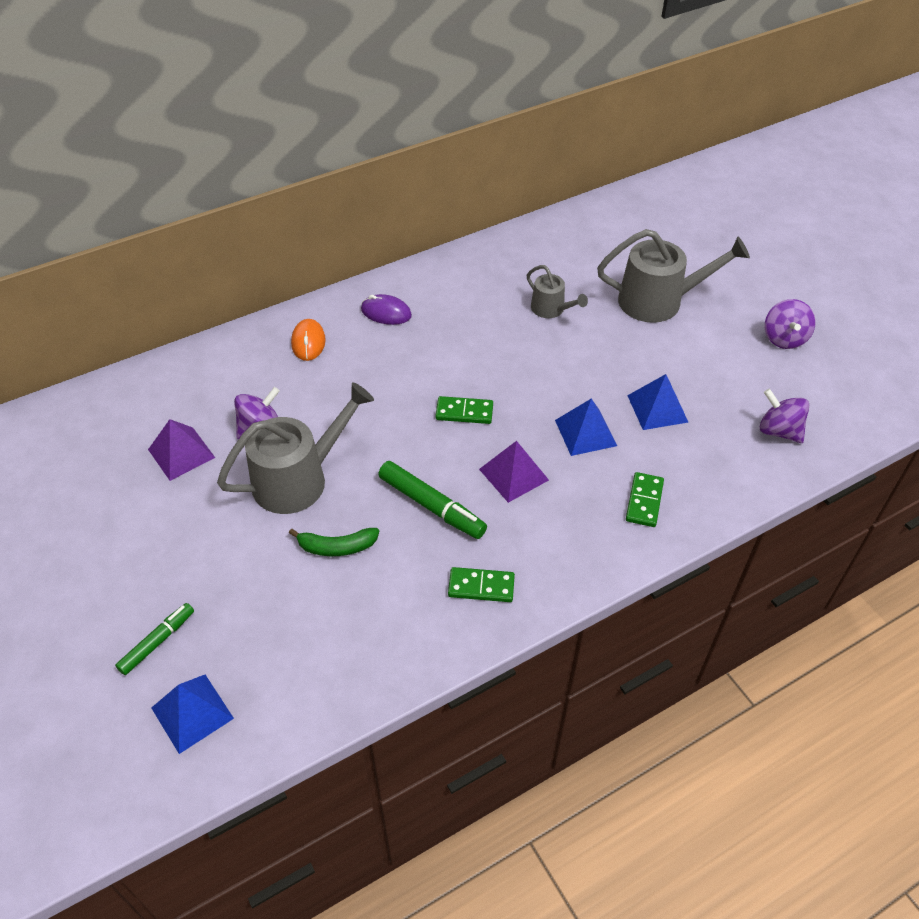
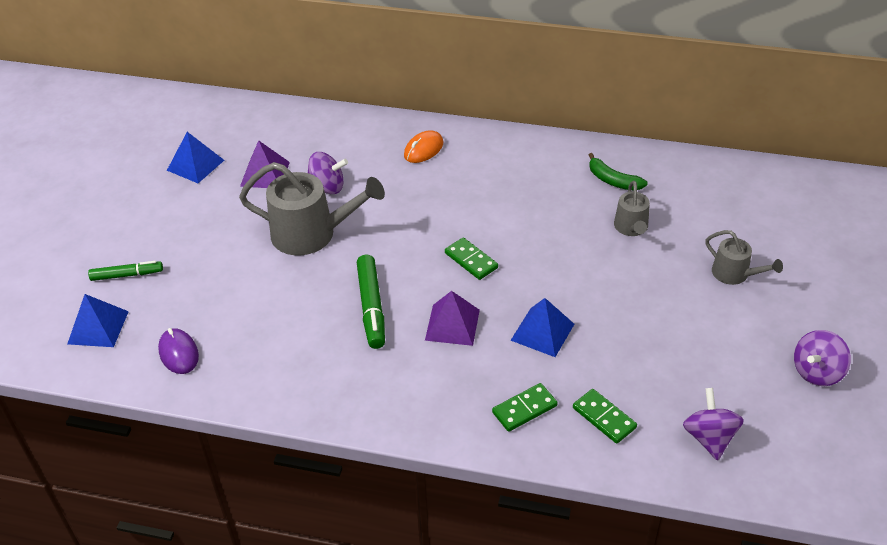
camera: 45 degrees right, 5 degrees down
(337, 547) = (283, 291): green banana -> green banana (613, 180)
(386, 312) = (501, 159): purple mouse -> purple mouse (179, 353)
(481, 586) = (339, 380): green domino -> green domino (604, 418)
(657, 408) = (624, 352): blue pyramid -> blue pyramid (195, 165)
(658, 301) = (734, 274): grey watering can -> grey watering can, size x0.54

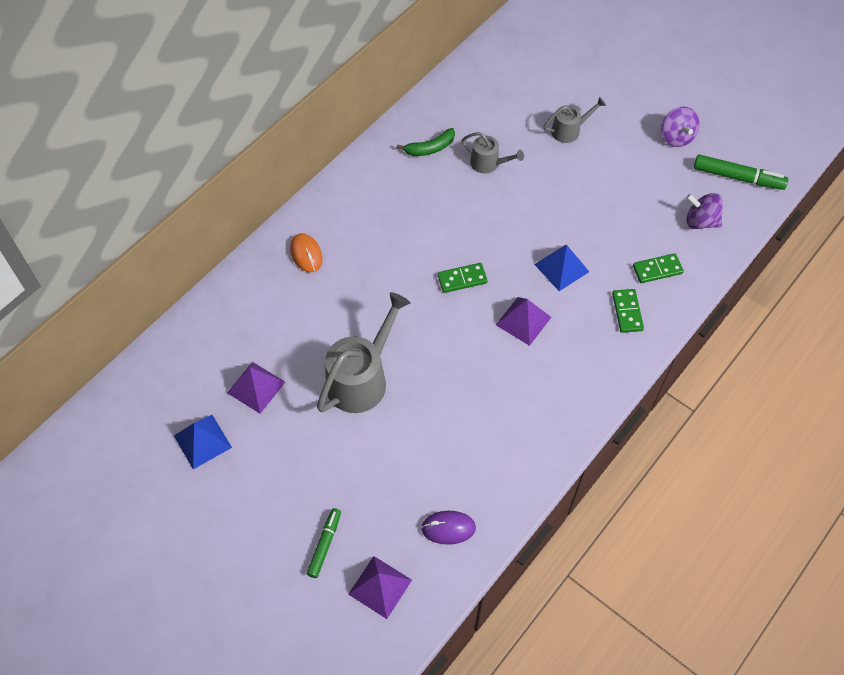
camera: 65 degrees left, 15 degrees up
(98, 327) = (380, 586): blue pyramid -> purple pyramid
(327, 187) = (308, 344): purple spinning top -> none
(371, 307) = (474, 367): green marker -> green marker (737, 177)

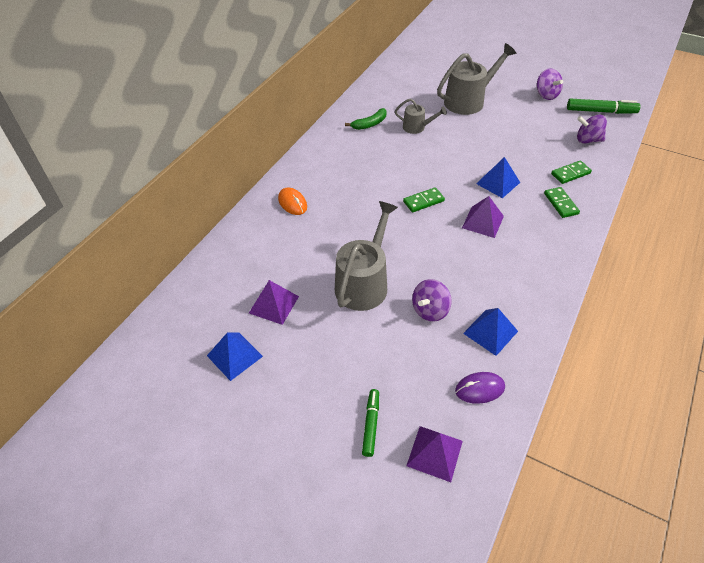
camera: 10 degrees left, 10 degrees down
(425, 426) = (430, 310): none -> purple spinning top
(482, 465) = (490, 332): none -> blue pyramid
(569, 130) = (468, 101): grey watering can -> grey watering can, size x1.86

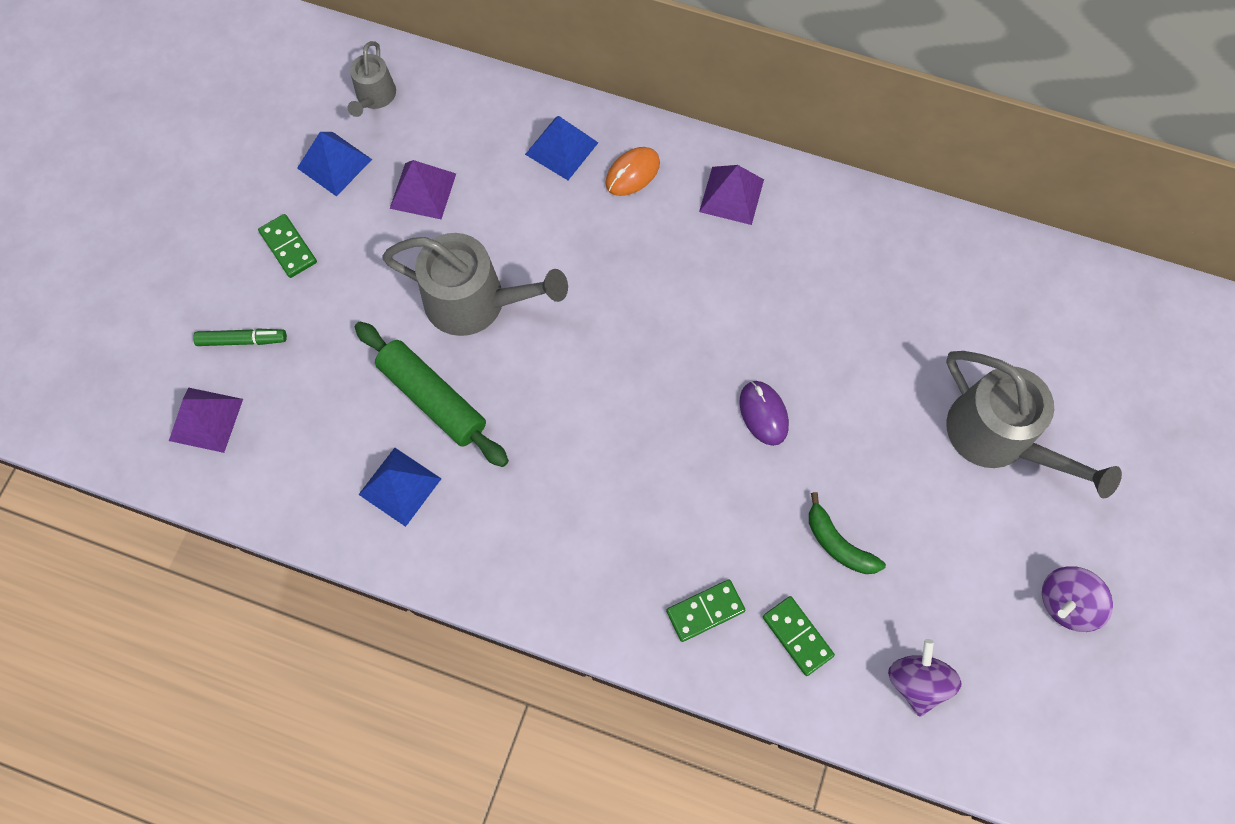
camera: 80 degrees right, 20 degrees up
(370, 124) = (871, 260): green banana -> green banana (838, 544)
(417, 127) = (881, 344): grey watering can -> grey watering can (374, 97)
(423, 201) = (671, 372): green domino -> green domino (288, 247)
(430, 310) = (432, 399): purple spinning top -> green rolling pin
(479, 389) = (301, 472): purple mouse -> purple mouse (763, 413)
(482, 221) = (635, 471): purple pyramid -> purple pyramid (731, 195)
(498, 183) = (743, 497): blue pyramid -> blue pyramid (561, 148)
(600, 111) = (1032, 721): green marker -> none

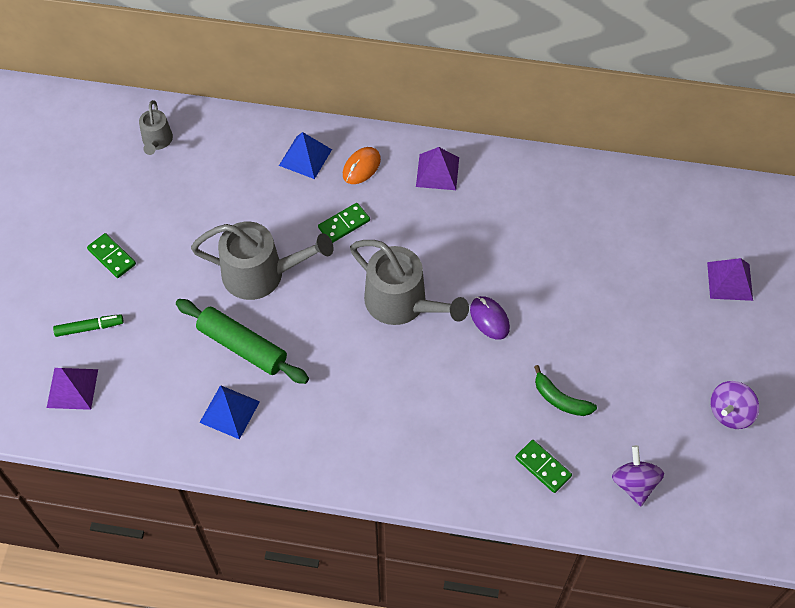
camera: 10 degrees left, 10 degrees down
(334, 163) = (135, 192): blue pyramid -> none
(423, 191) = (206, 202): purple pyramid -> purple pyramid (729, 281)
(705, 611) = (472, 461): green domino -> green domino (344, 224)
(997, 437) = (661, 308): grey watering can -> grey watering can (402, 303)

